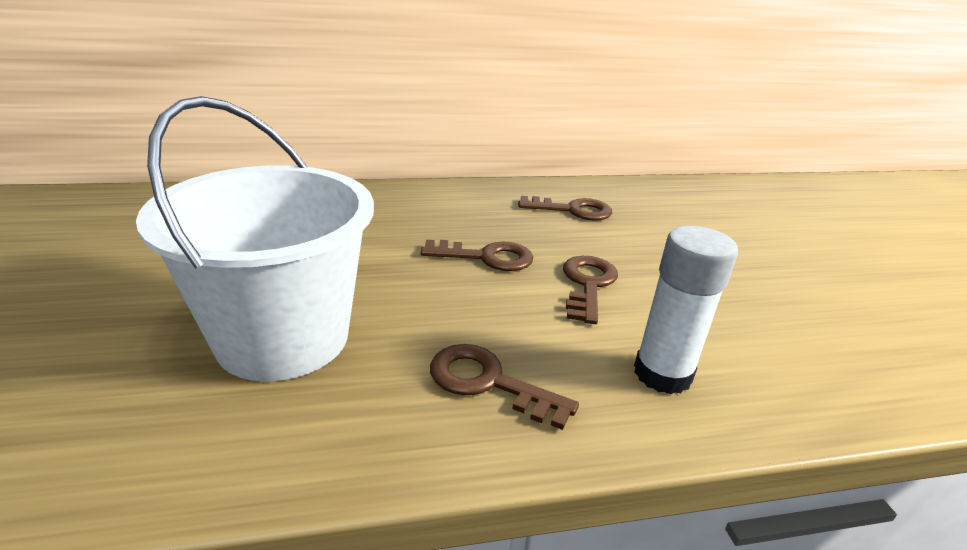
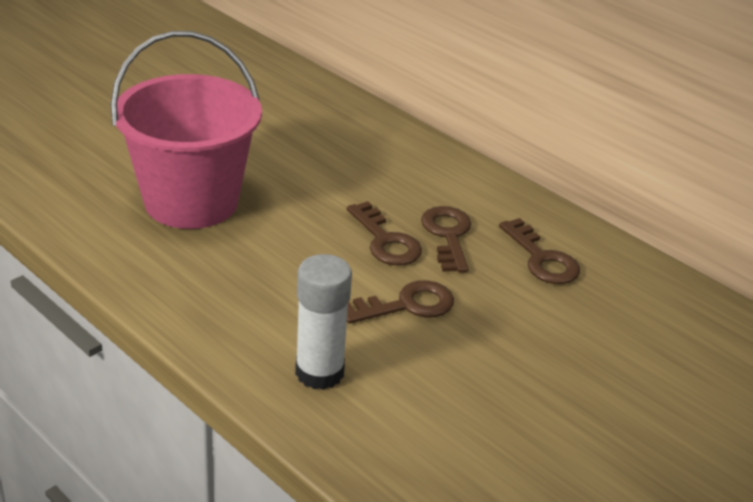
camera: 55 degrees right, 5 degrees up
(283, 337) = (191, 201): white bucket -> pink bucket
(488, 382) = (229, 296): brown key -> brown key (448, 235)

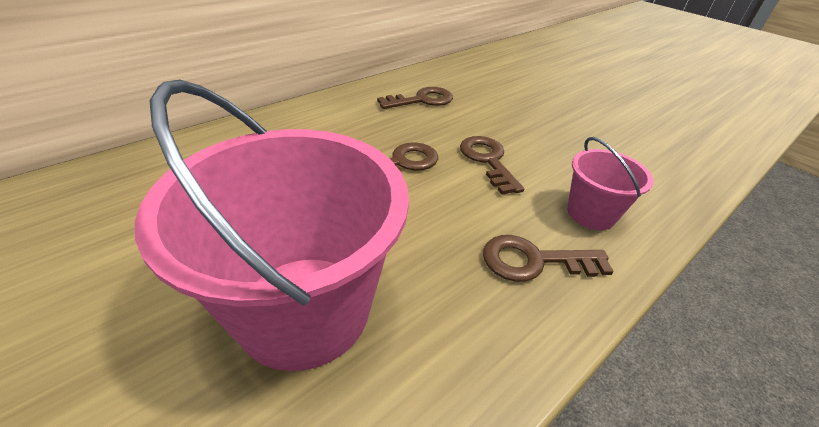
camera: 85 degrees left, 5 degrees up
(319, 372) = (591, 213): white glue stick -> pink bucket
(448, 235) = (392, 132): brown key -> brown key (534, 261)

